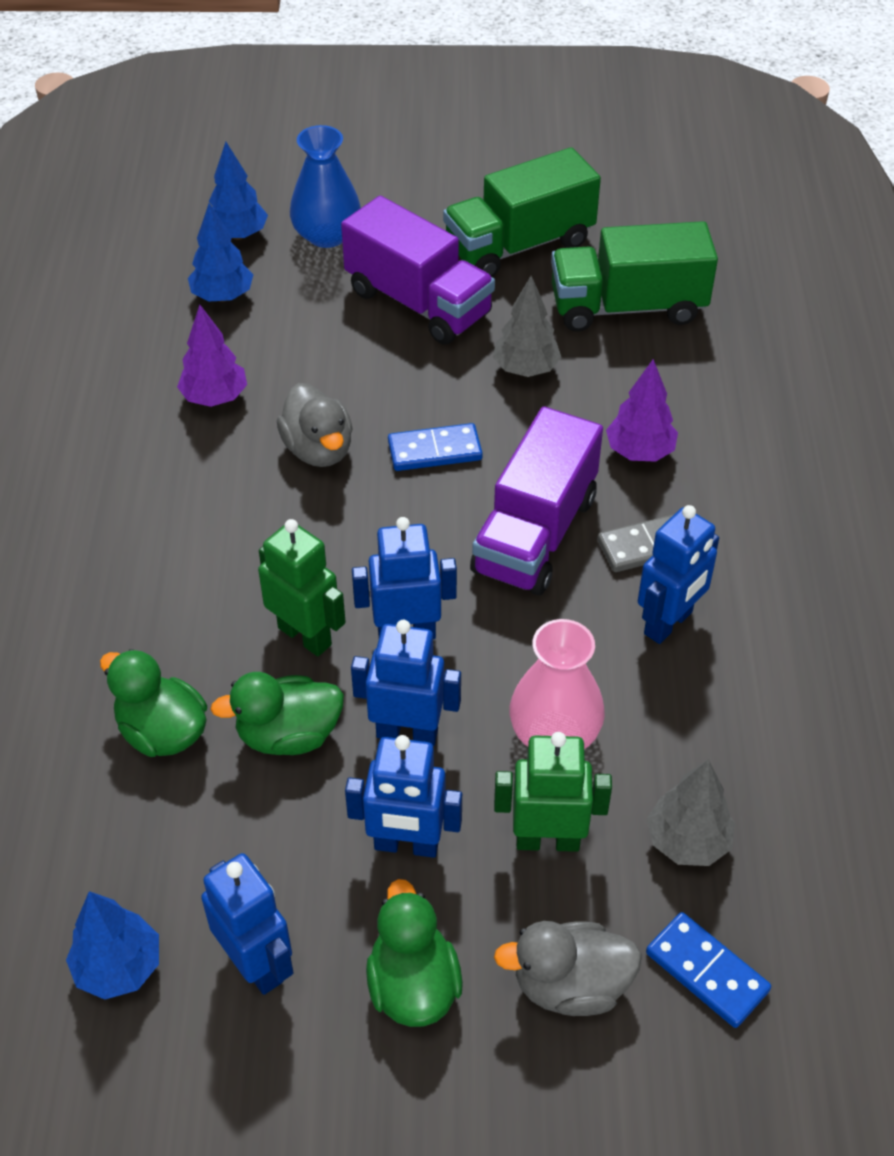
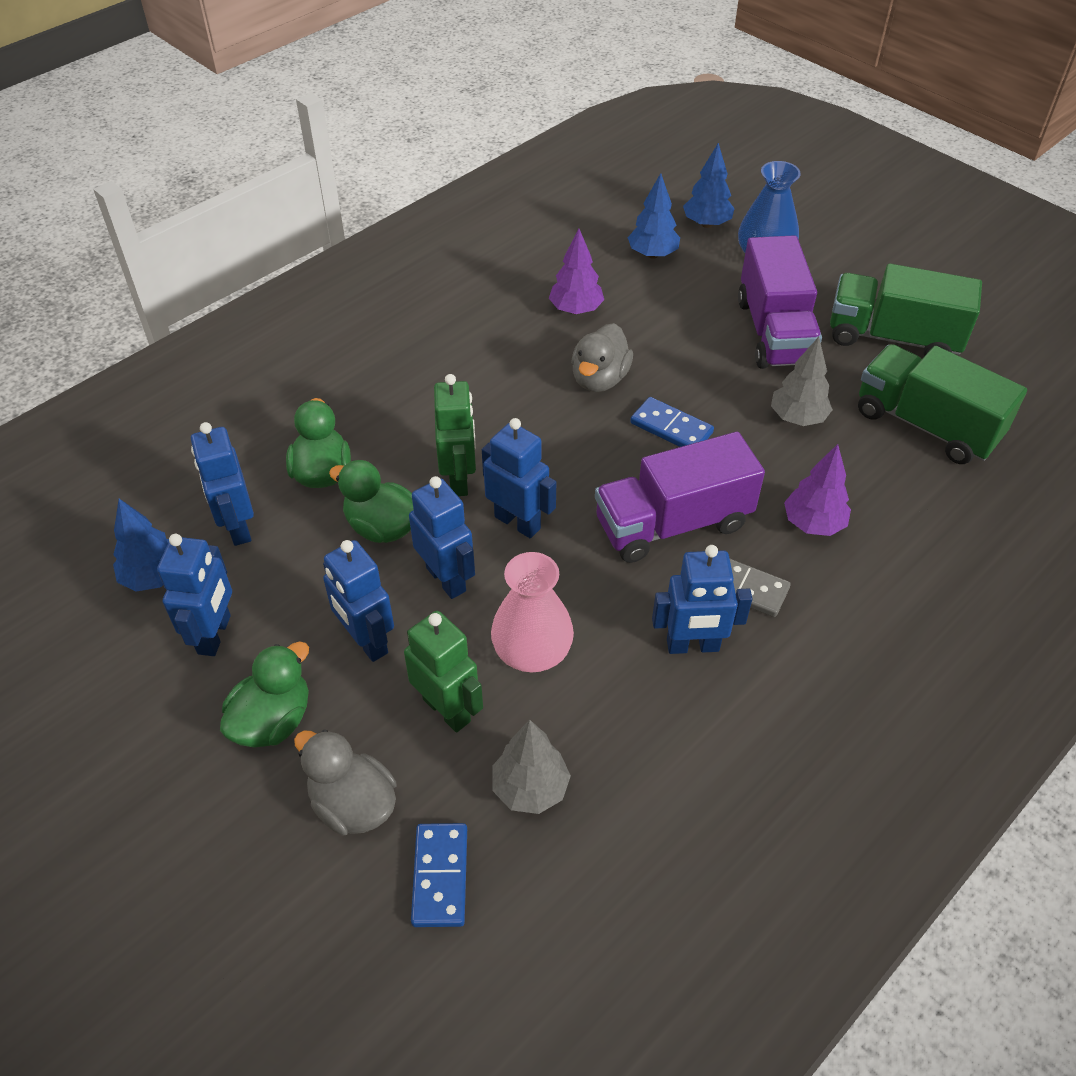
camera: 45 degrees right, 0 degrees up
(143, 850) = (238, 527): none -> blue robot

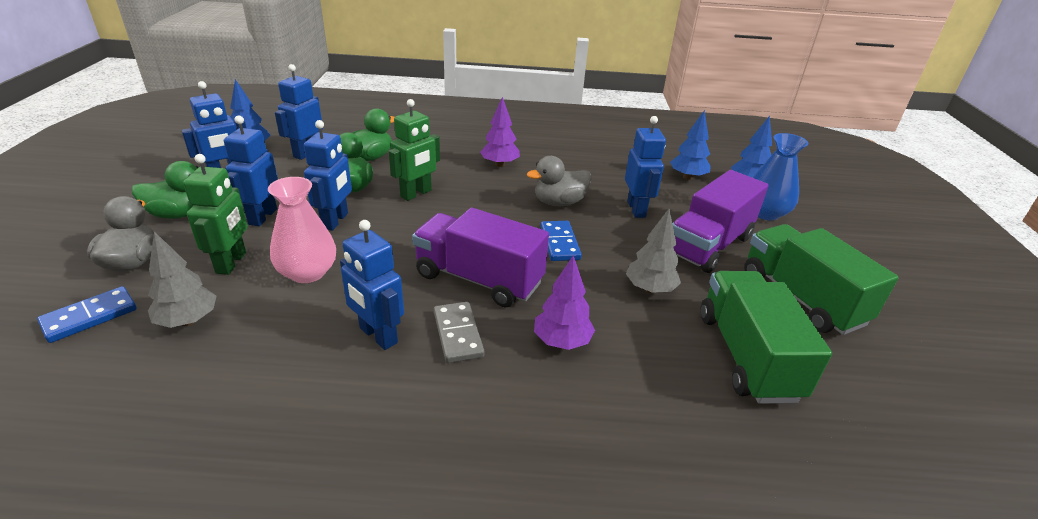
camera: 45 degrees right, 15 degrees down
(517, 522) = (407, 224): blue robot -> blue robot (636, 209)
(576, 310) = (599, 173): purple tree -> purple tree (500, 164)

